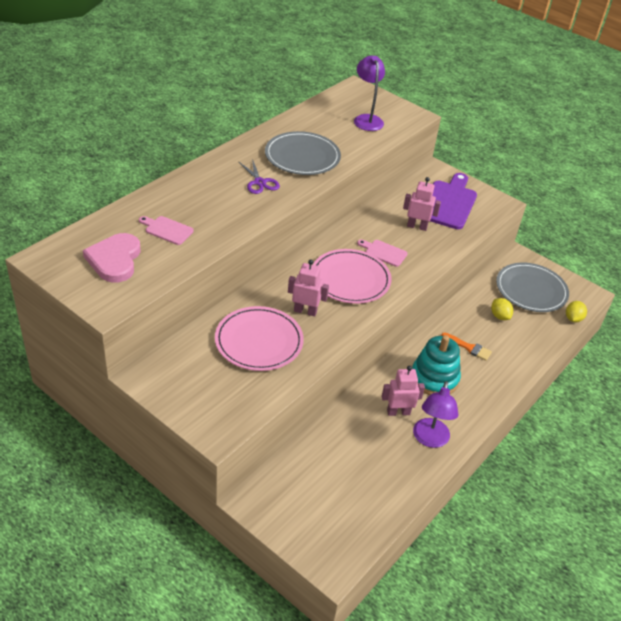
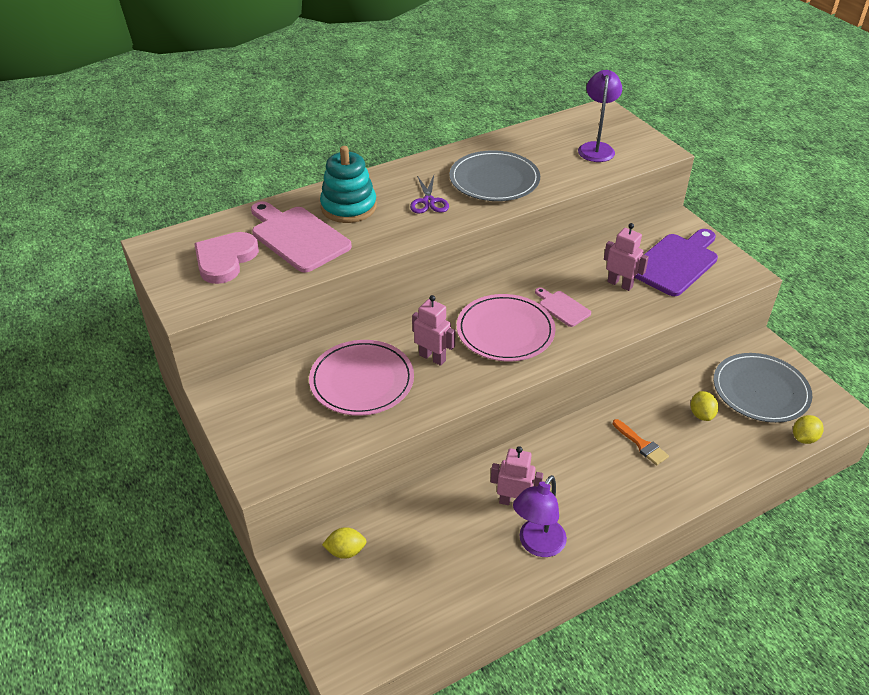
camera: 25 degrees right, 0 degrees up
(167, 230) = (297, 237): pink cutting board -> pink cutting board, size x1.94
(290, 482) = (346, 551): none -> yellow lemon
(434, 378) = (578, 472): turquoise stacking toy -> turquoise stacking toy (348, 207)

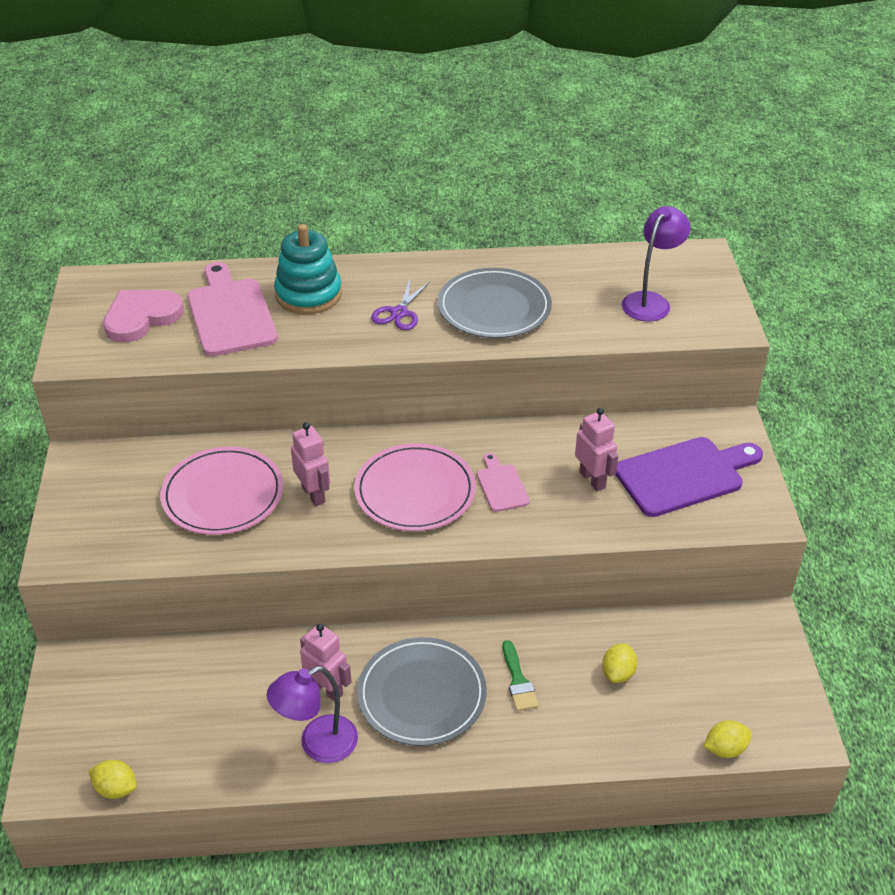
camera: 25 degrees right, 0 degrees up
(346, 551) = (123, 672): yellow lemon -> yellow lemon (116, 789)
(641, 444) = (518, 681): orange brush -> green brush
(760, 390) = (716, 672): grey plate -> grey plate (422, 694)

